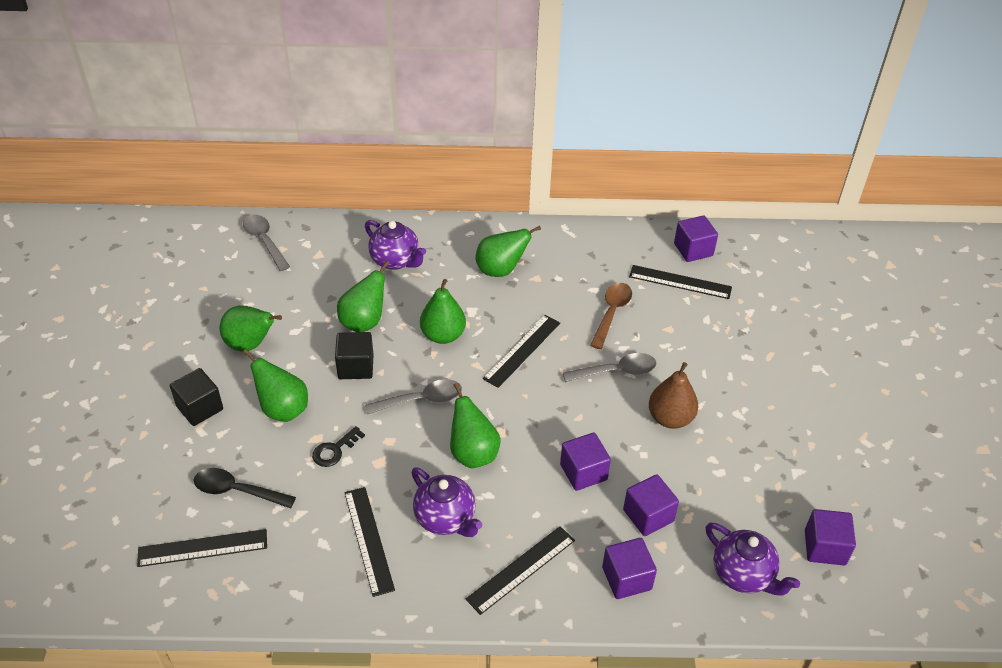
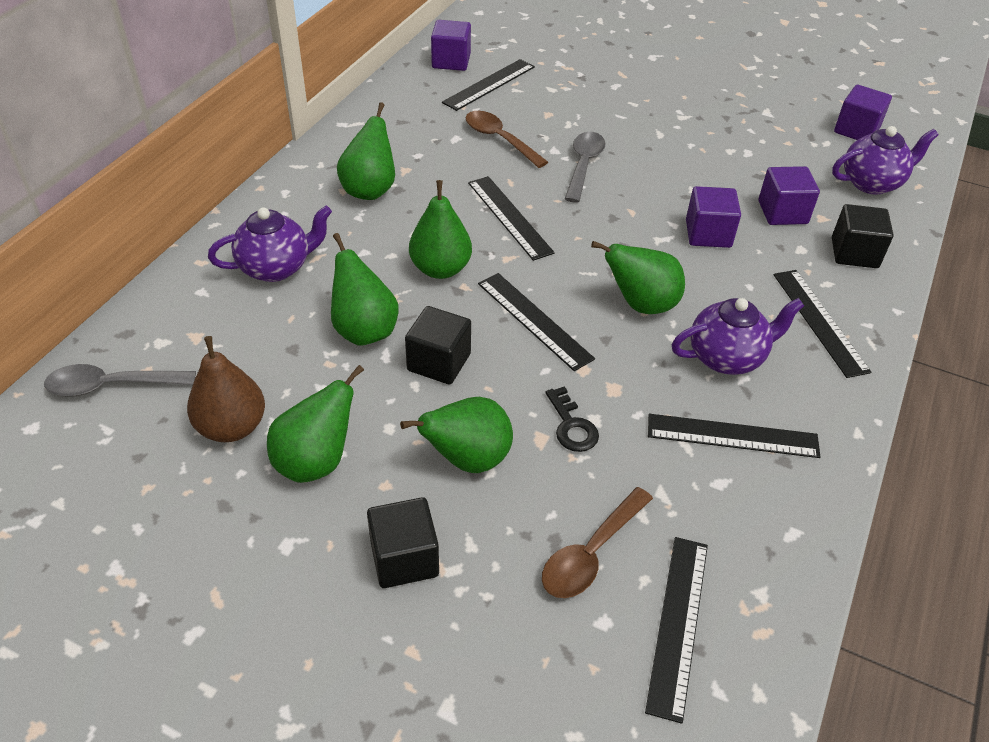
camera: 65 degrees left, 0 degrees up
(237, 491) = (591, 553): black spoon -> brown spoon
(421, 400) = (534, 320): grey spoon -> black ruler
(626, 578) = (854, 253): purple cube -> black cube
(670, 418) = (666, 155): brown pear -> brown pear (232, 427)

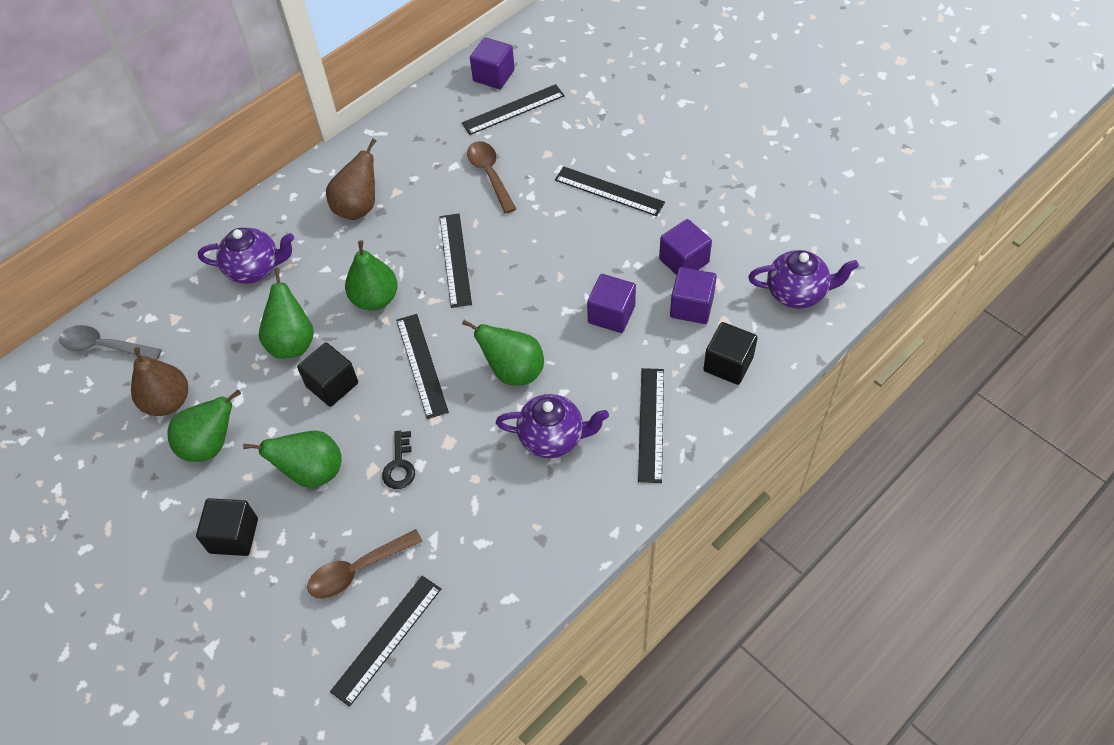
camera: 25 degrees right, 10 degrees up
(370, 190) = (358, 207): green pear -> brown pear
(583, 165) = (546, 218): grey spoon -> none
(732, 436) = (514, 507): black ruler -> black ruler (609, 191)
(856, 130) = (824, 229): purple cube -> purple cube (684, 261)

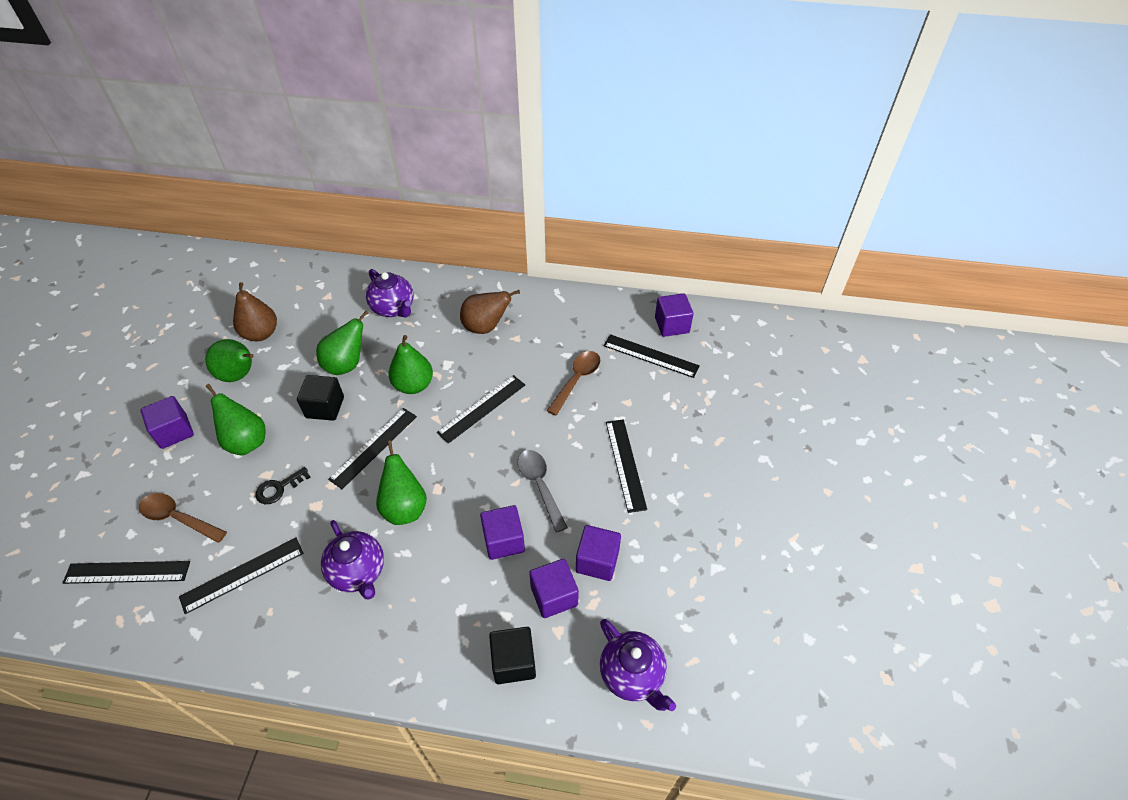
camera: 50 degrees right, 5 degrees down
(104, 346) = (285, 279): grey spoon -> grey spoon (540, 486)
(234, 536) = (174, 431): black cube -> purple cube
(651, 424) = (413, 637): black ruler -> black ruler (242, 575)

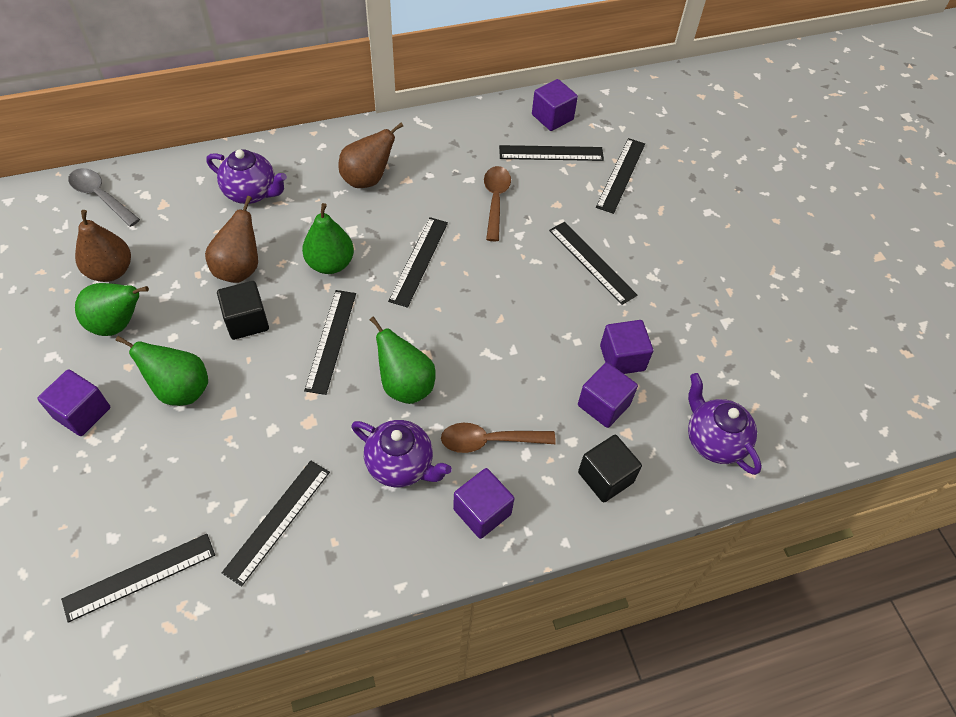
camera: 30 degrees left, 5 degrees up
(178, 518) = (158, 498): brown spoon -> brown spoon (489, 441)
(279, 488) = (254, 421): black key -> none
(346, 364) = (239, 269): green pear -> brown pear
(503, 541) = (525, 376): purple cube -> purple cube (482, 511)
(540, 486) = (525, 312): grey spoon -> grey spoon (100, 196)
(632, 675) = (714, 441): purple teapot -> purple teapot turned 150 degrees counterclockwise
(701, 396) = (621, 175): none -> black ruler

